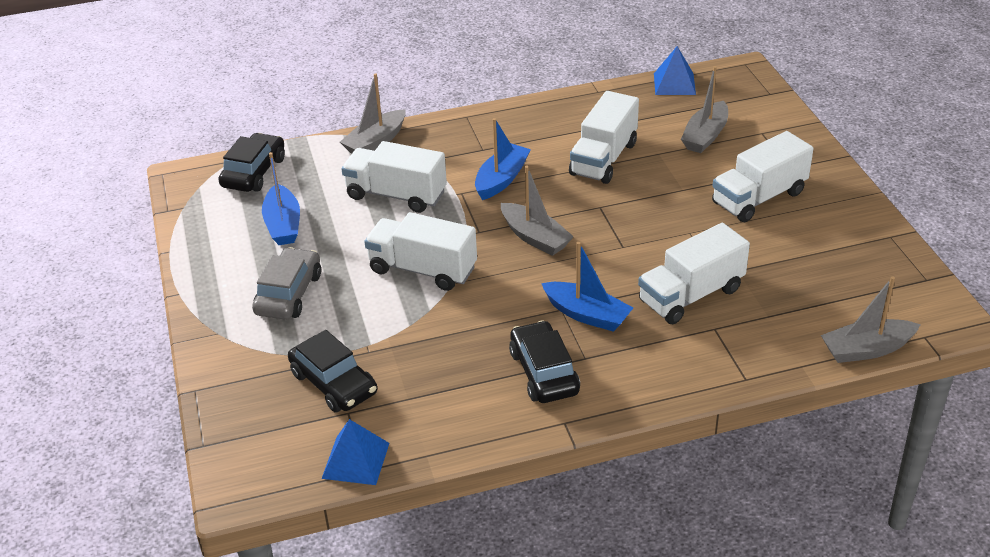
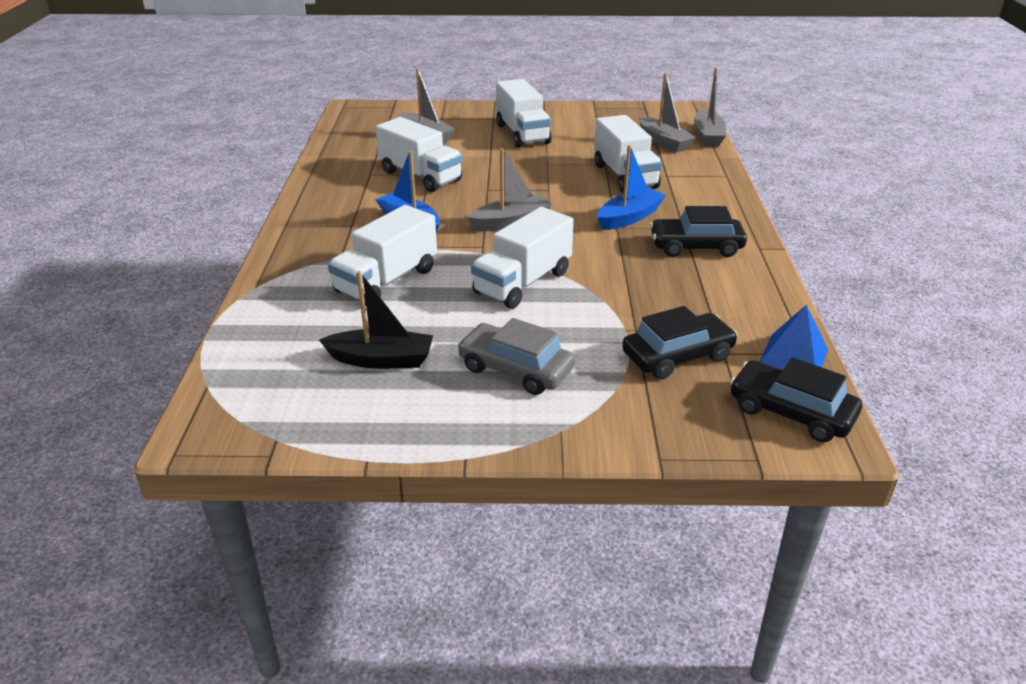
camera: 75 degrees left, 5 degrees down
(254, 172) = (252, 371): black car -> black car (791, 412)
(283, 224) = (381, 359): blue boat -> black boat
(376, 142) = (276, 280): grey boat -> grey boat (663, 142)
(674, 84) = (341, 133): blue pyramid -> none

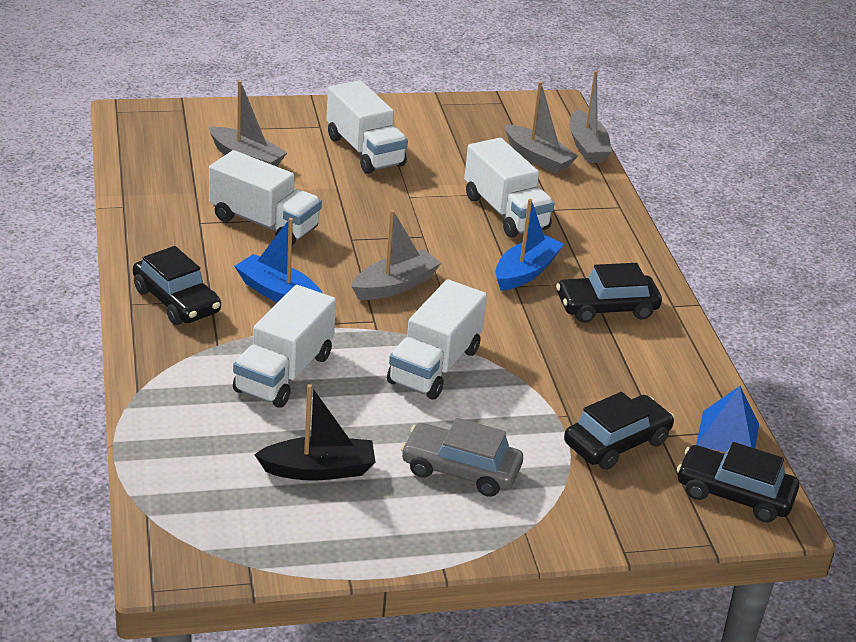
camera: 15 degrees left, 0 degrees up
(323, 224) = (176, 301): none -> black car

